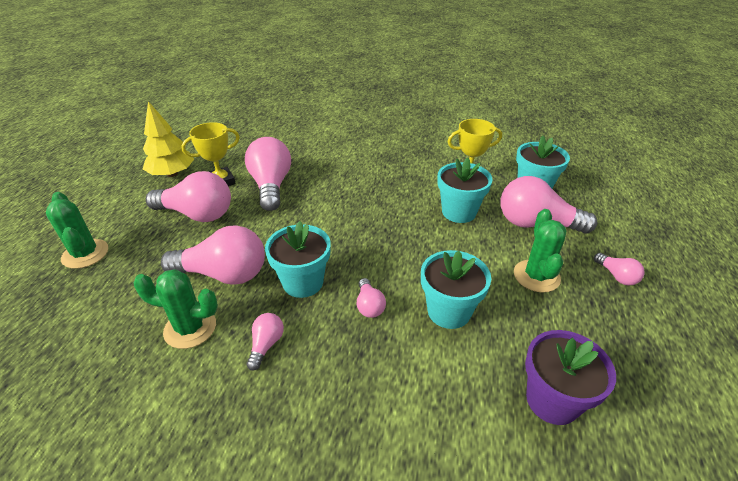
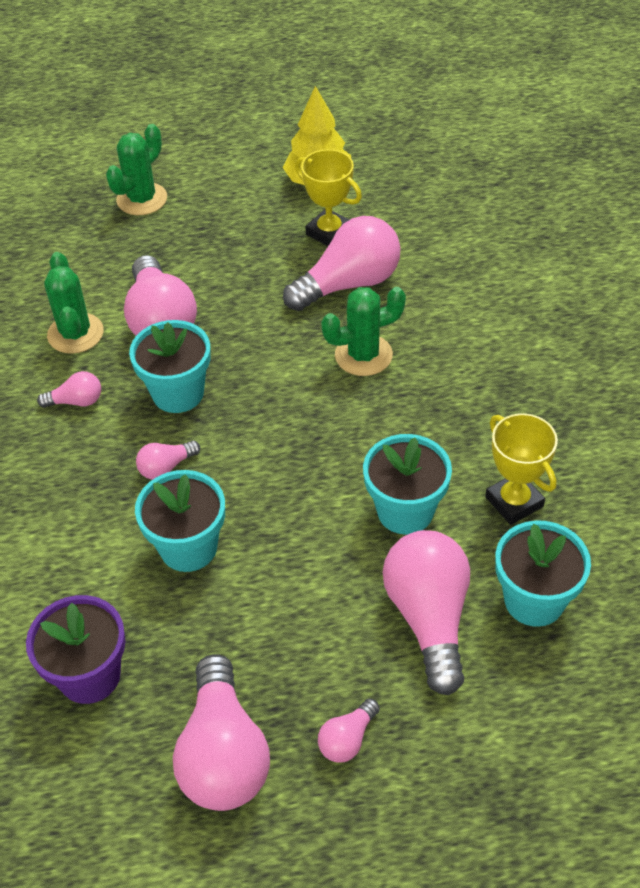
camera: 70 degrees right, 10 degrees up
(197, 214) = (251, 246): pink light bulb -> pink light bulb (223, 754)
(536, 276) = (299, 634): green cactus -> green cactus (363, 355)

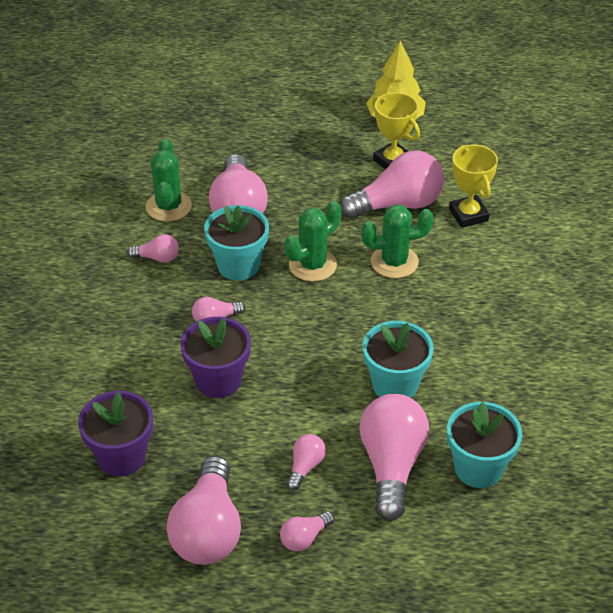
camera: 10 degrees right, 5 degrees down
(142, 199) = (246, 110): green cactus -> green cactus (312, 265)
(188, 547) = (218, 380): turquoise flower pot -> purple flower pot
(324, 641) = (305, 467): none -> pink light bulb
(514, 502) = (484, 393): yellow trophy -> yellow trophy (468, 215)

